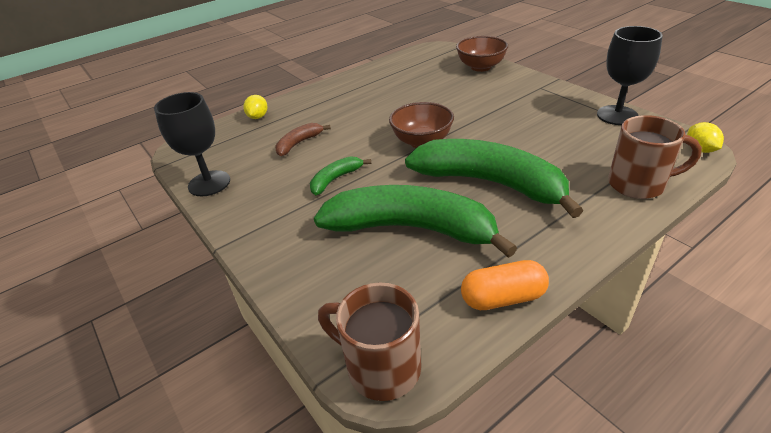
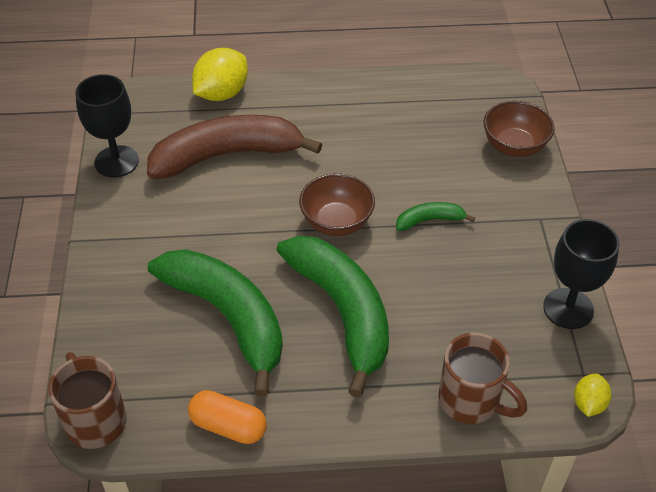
camera: 30 degrees right, 10 degrees up
(258, 117) = (221, 94): yellow lemon -> yellow lemon, size x1.84
(299, 143) = (227, 155): brown banana -> brown banana, size x2.28
(335, 179) = (219, 222): green banana -> green banana (429, 220)

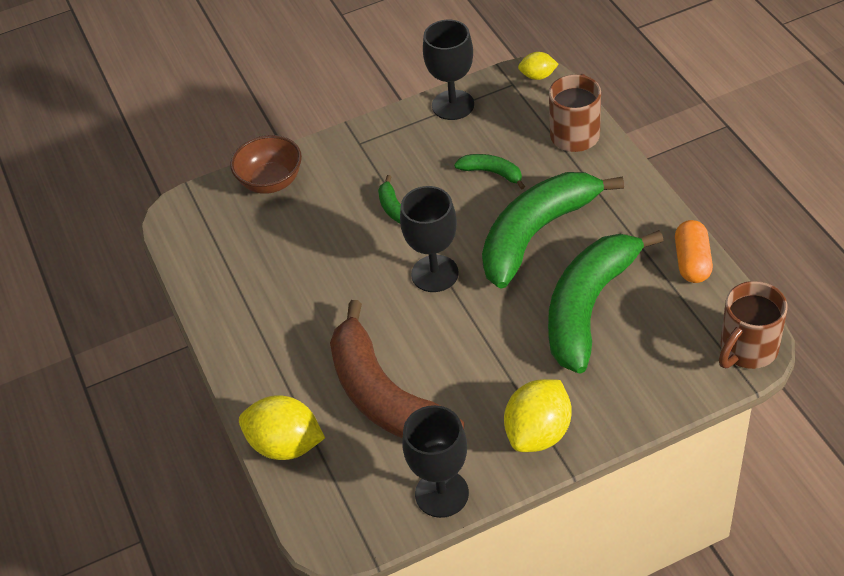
camera: 105 degrees left, 0 degrees up
(124, 233) = (538, 433): none -> yellow lemon
(336, 222) = (434, 274): brown bowl -> black goblet
(446, 306) = (492, 173): none -> green banana

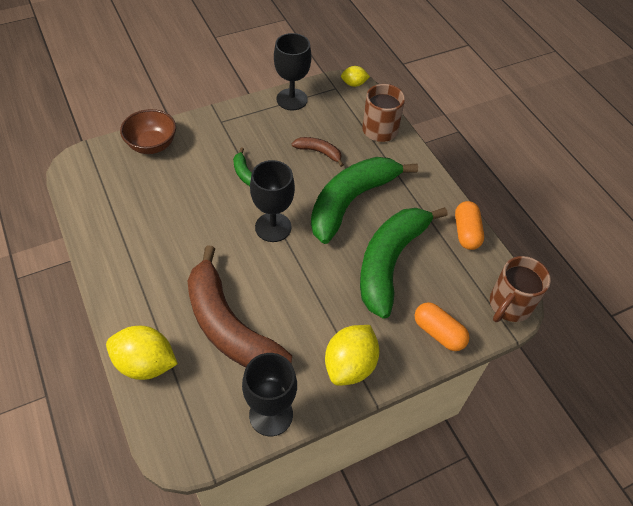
camera: 10 degrees left, 5 degrees up
(492, 173) = (319, 152): green banana -> brown banana
(653, 388) = (438, 333): none -> orange capsule

